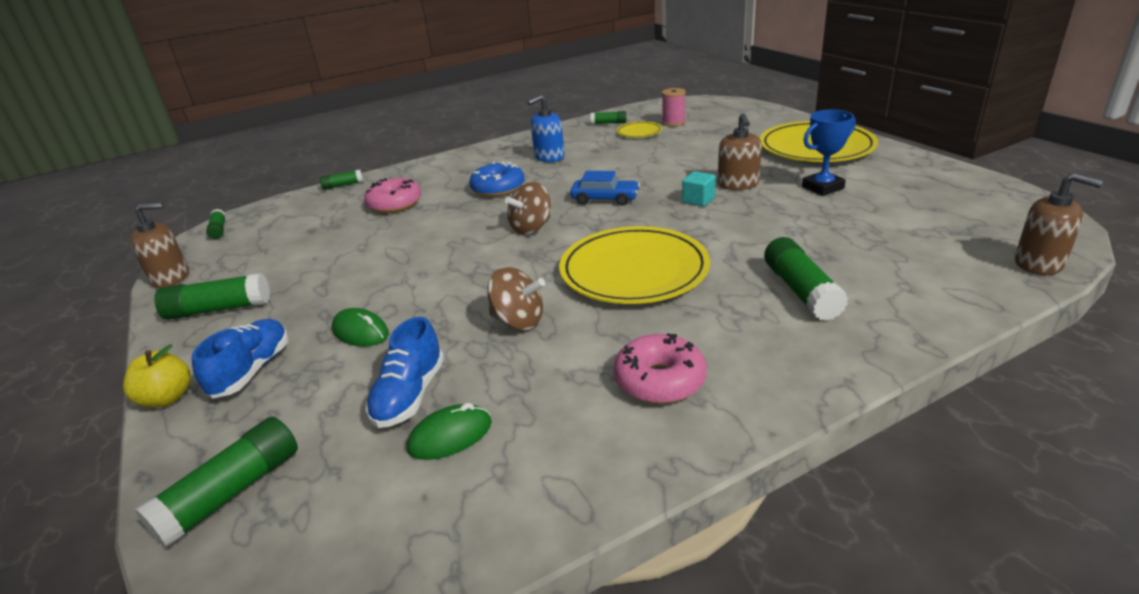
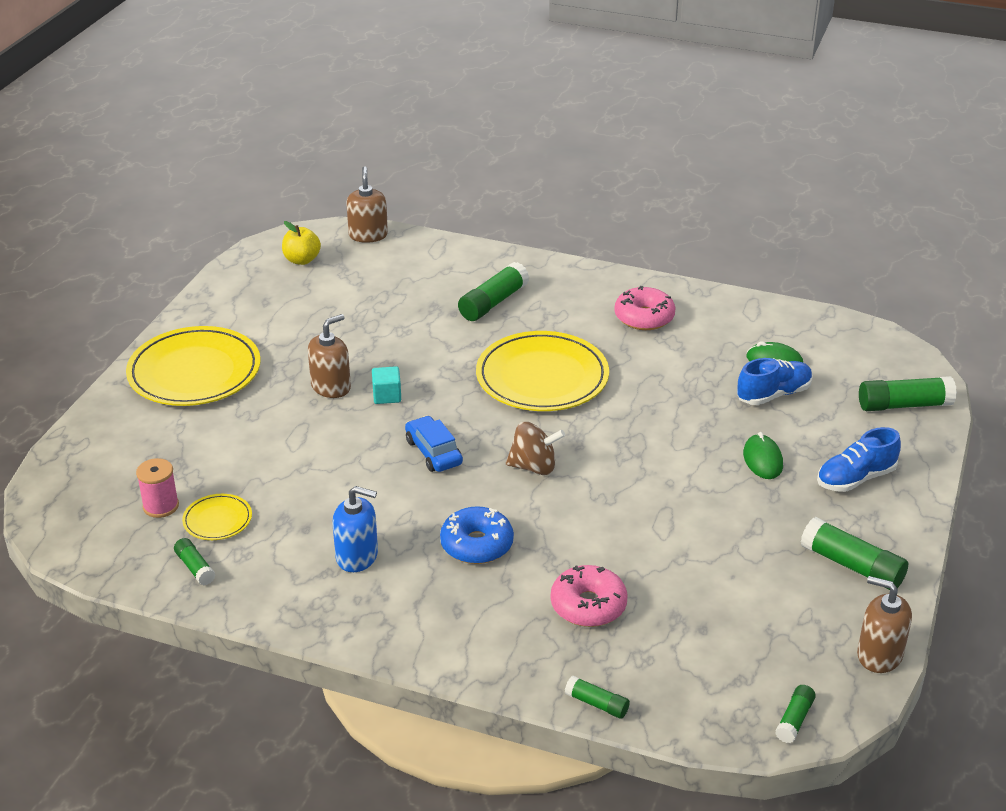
camera: 135 degrees left, 5 degrees up
(167, 398) = (922, 495): yellow apple -> yellow apple (302, 260)
(518, 321) = (660, 395): brown spinning top -> none
(822, 187) = (302, 341): blue trophy -> none

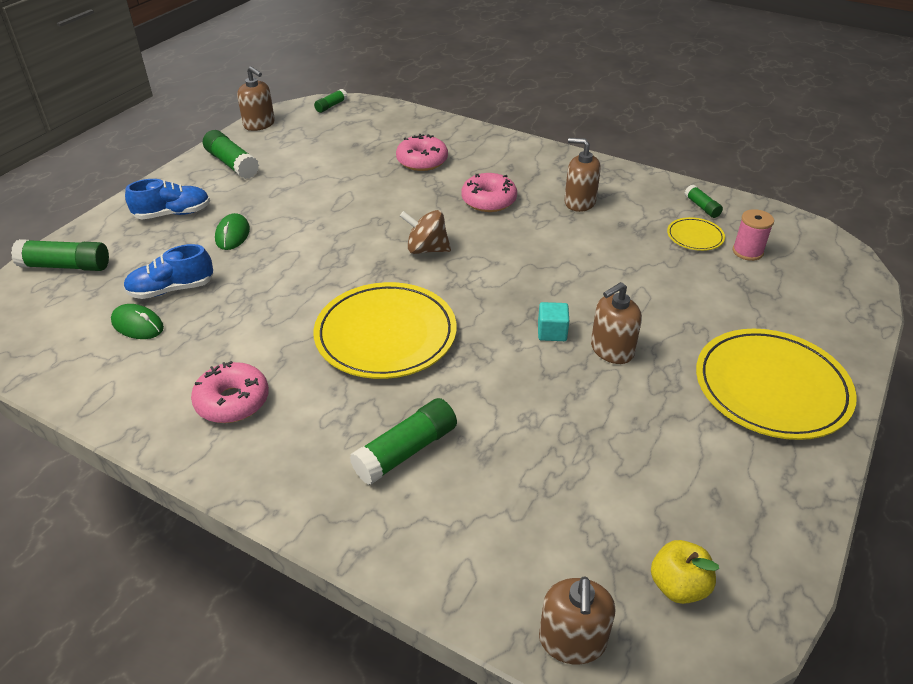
camera: 170 degrees left, 5 degrees up
(357, 556) = (579, 202): blue soap dispenser -> brown soap dispenser
(433, 452) = (511, 271): blue car -> none
(477, 544) = (489, 200): blue donut -> pink donut
(597, 704) = (437, 120): green glue stick -> none

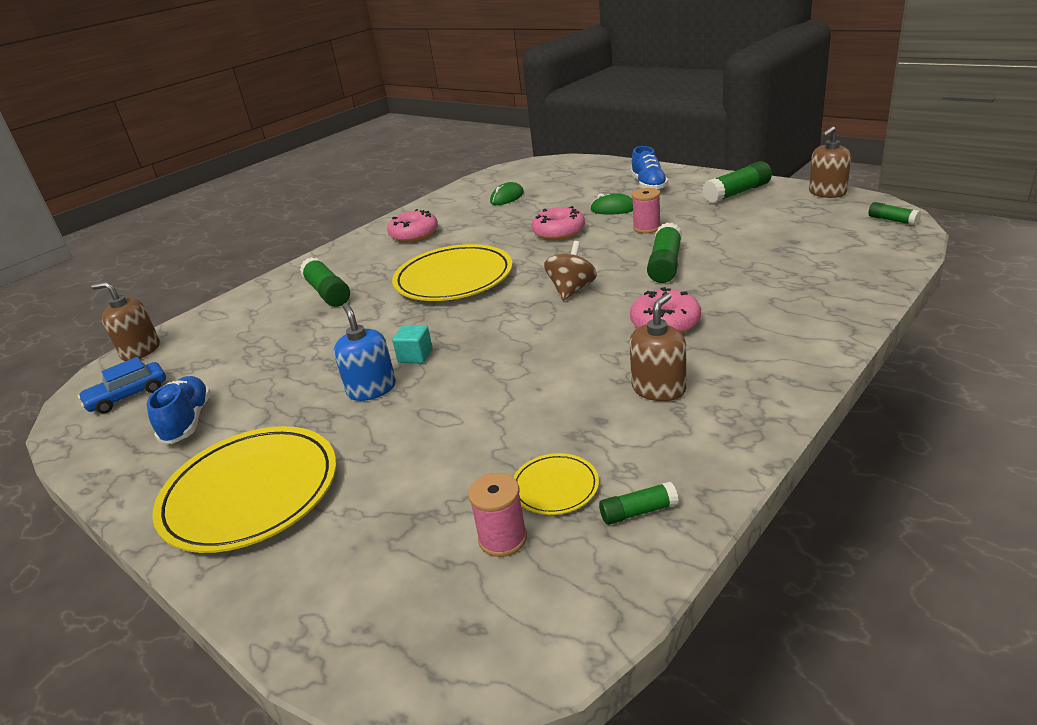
camera: 105 degrees right, 10 degrees down
(66, 266) = (582, 168): green glue stick -> green glue stick (665, 264)
(172, 289) = (544, 200): blue shoe -> blue shoe (188, 421)
(296, 212) = (647, 228): none -> pink spool
(422, 161) = (759, 280): pink donut -> pink donut (558, 232)
(611, 350) = (372, 389): brown soap dispenser -> blue soap dispenser
(678, 586) = (128, 396): yellow apple -> blue car

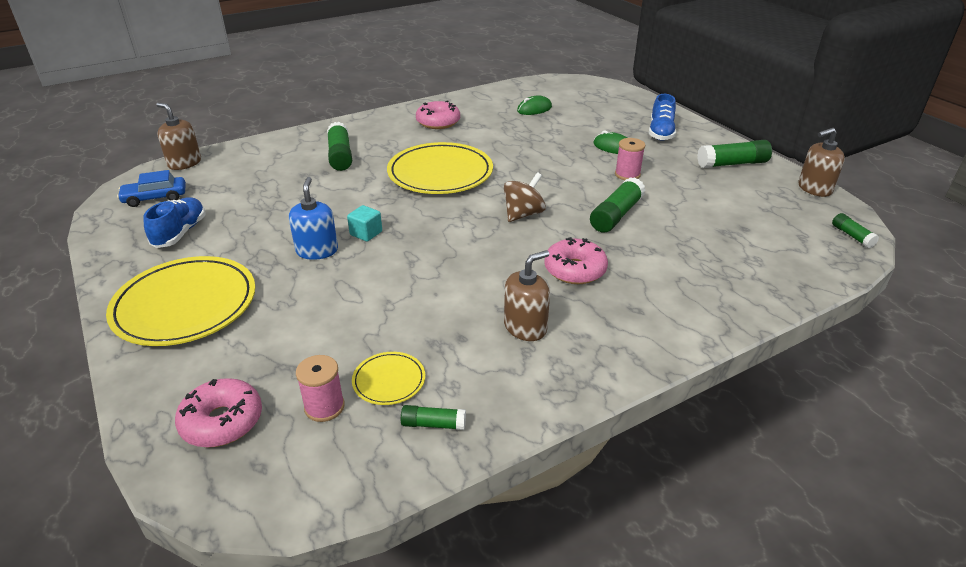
camera: 15 degrees right, 5 degrees up
(558, 232) = (552, 156): pink donut -> pink donut (222, 421)

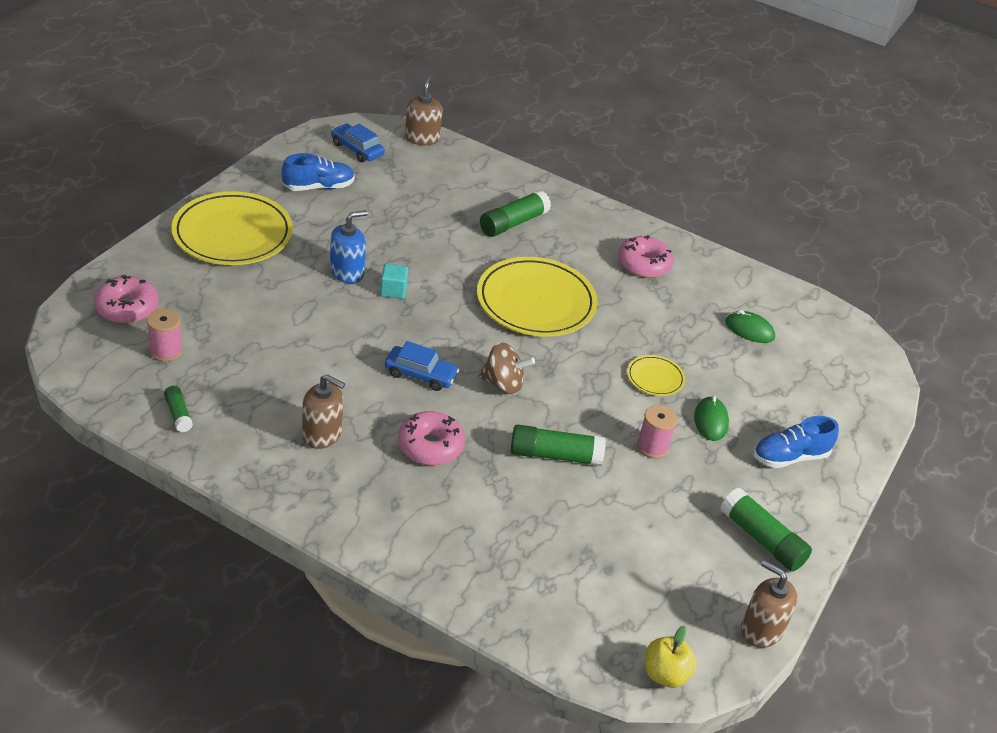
camera: 55 degrees right, 5 degrees up
(389, 380) = (211, 374): yellow plate -> yellow plate (655, 378)
(484, 250) = (420, 374): none -> blue car
(852, 236) = (665, 674): green glue stick -> yellow apple

